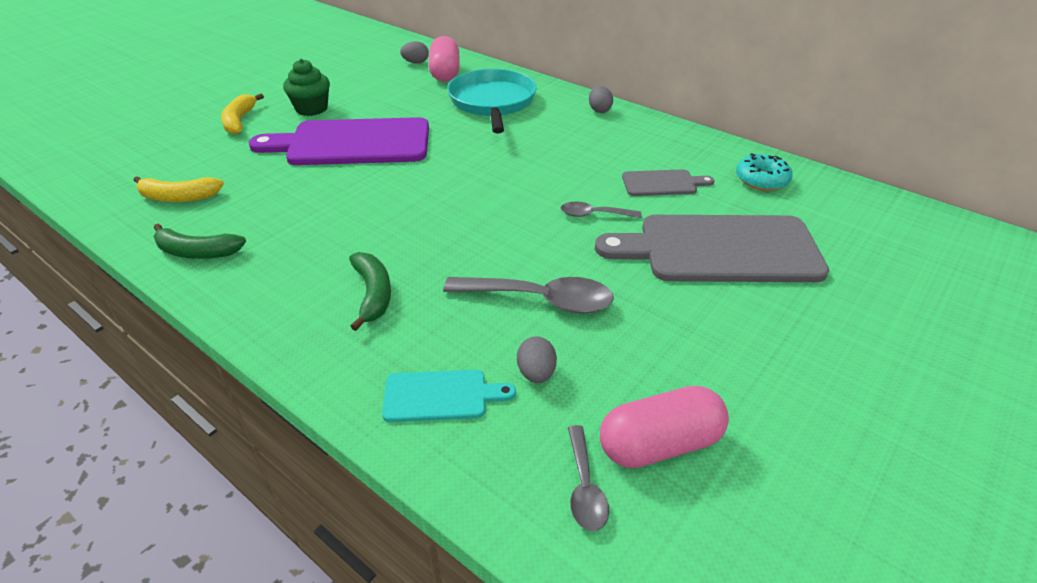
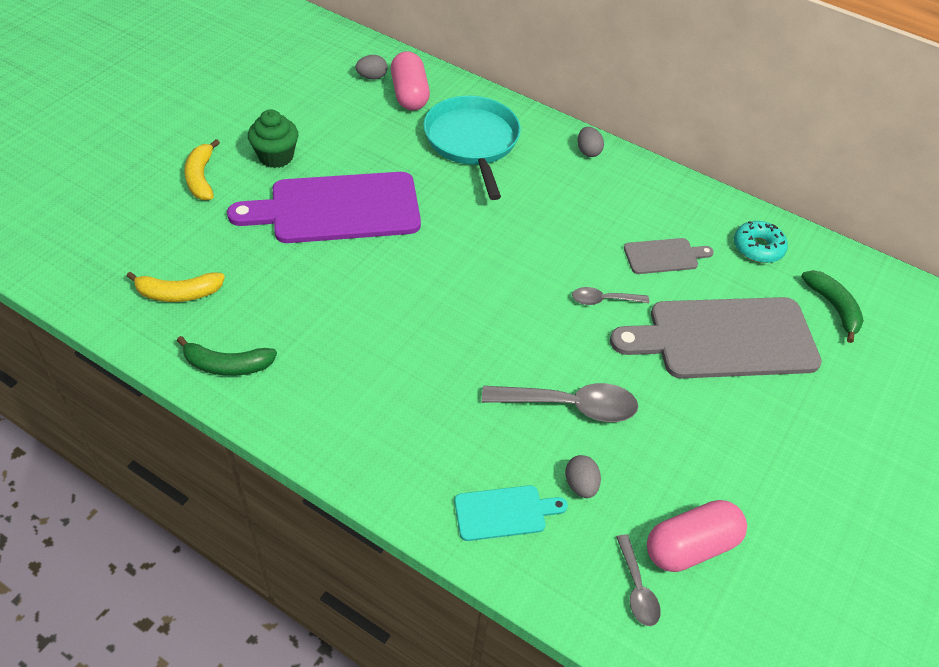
camera: 10 degrees left, 10 degrees up
(373, 294) = (415, 407): green banana -> green banana (833, 307)

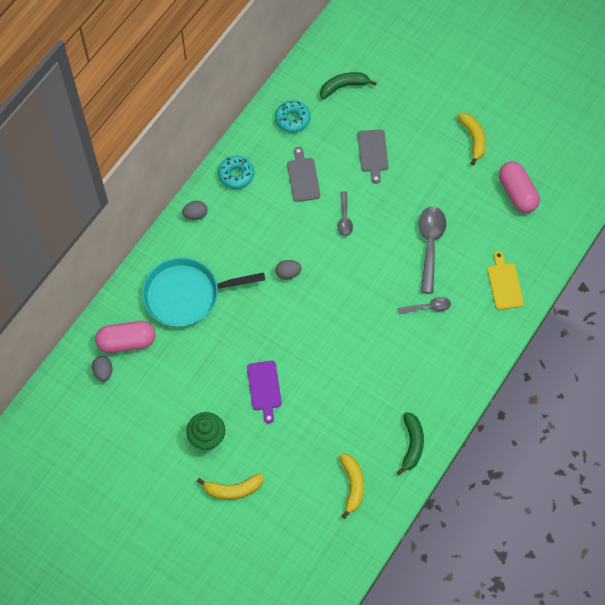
camera: 85 degrees left, 15 degrees up
(337, 209) = (264, 388): purple cutting board -> purple cutting board, size x0.47
(504, 512) = (504, 284): turquoise cutting board -> yellow cutting board
(580, 485) = (484, 243): grey egg -> grey egg (288, 273)
(637, 588) = (543, 222): grey spoon -> grey spoon (428, 307)
(654, 189) = (236, 175): none -> turquoise donut
(724, 338) = (373, 153): grey cutting board -> grey cutting board, size x0.47
(787, 481) = (473, 139): none -> yellow banana

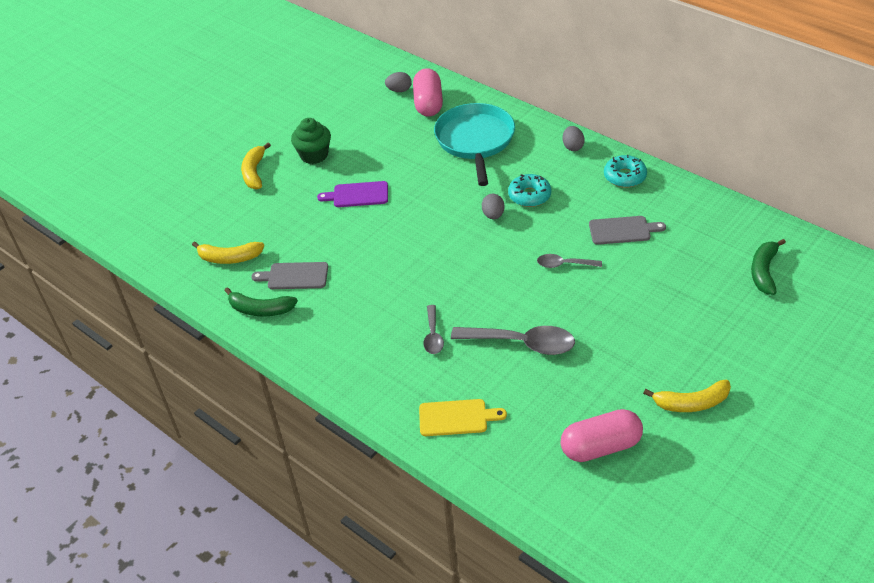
camera: 100 degrees right, 20 degrees down
(292, 119) = (707, 223): turquoise donut -> turquoise donut (529, 196)
(344, 86) = (764, 271): green banana -> green banana turned 150 degrees counterclockwise
(373, 153) = (661, 295): grey cutting board -> grey cutting board (294, 276)

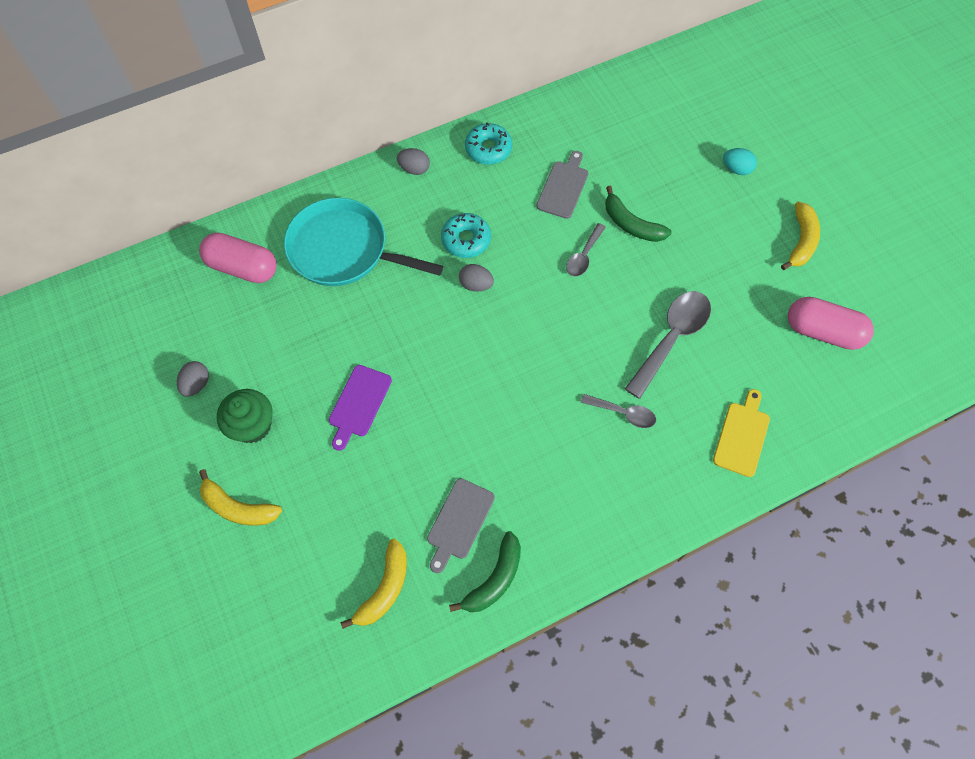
camera: 70 degrees left, 20 degrees up
(399, 90) = (194, 287): grey egg -> grey egg (196, 384)
(600, 447) = (823, 331): pink capsule -> pink capsule turned 75 degrees counterclockwise
(736, 333) = (736, 169): none -> turquoise egg
(764, 271) = (674, 113): green banana -> green banana (631, 224)

